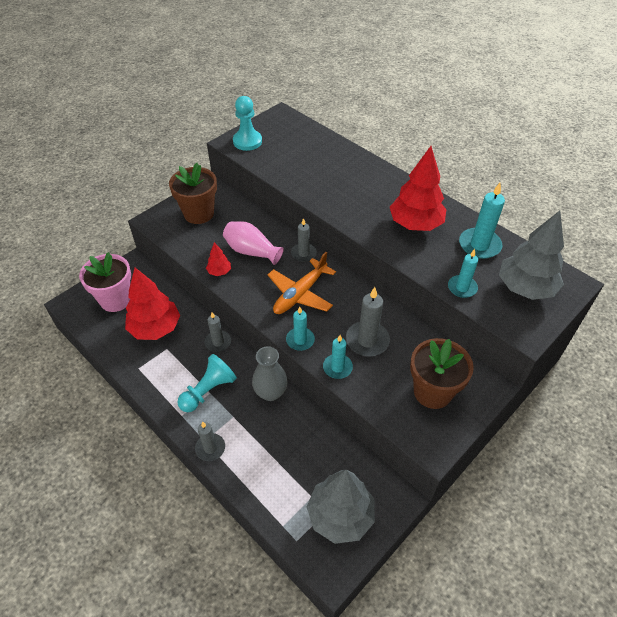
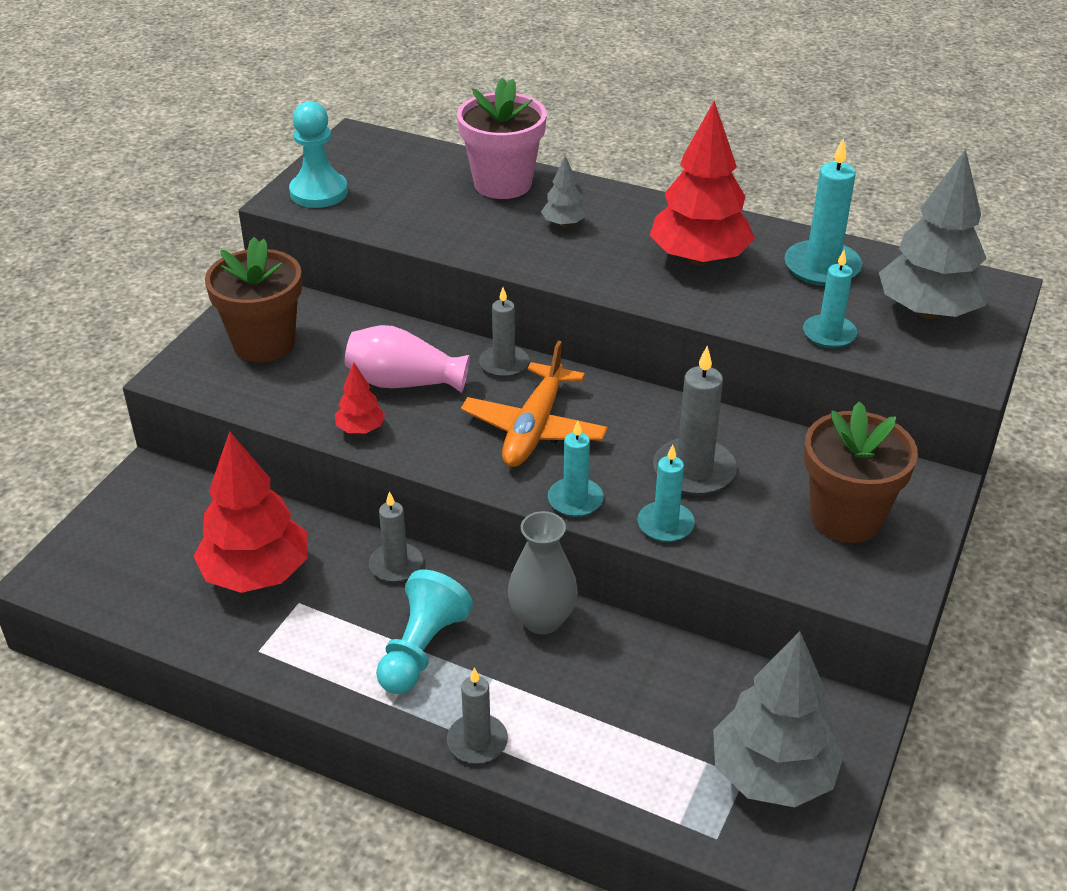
camera: 20 degrees left, 10 degrees down
(116, 299) = (145, 546): pink flower pot -> pink flower pot (503, 184)
(356, 186) = (564, 224): none -> grey tree

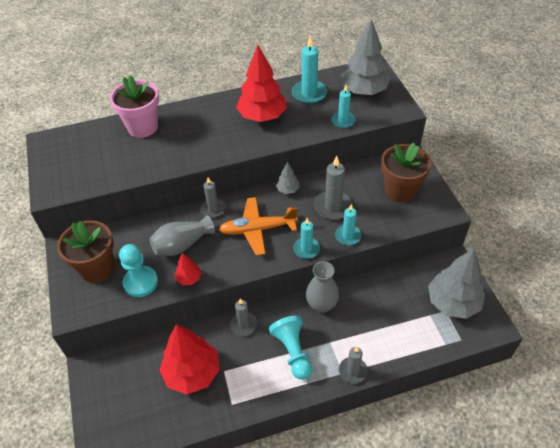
camera: 40 degrees left, 10 degrees up
(319, 192) = (61, 180): turquoise pawn -> turquoise pawn (140, 282)
(404, 382) = (182, 245): pink vase -> grey vase
(534, 429) = (257, 229): orange plane -> orange plane turned 105 degrees clockwise
(564, 224) = (191, 131): grey tree -> grey tree (288, 190)

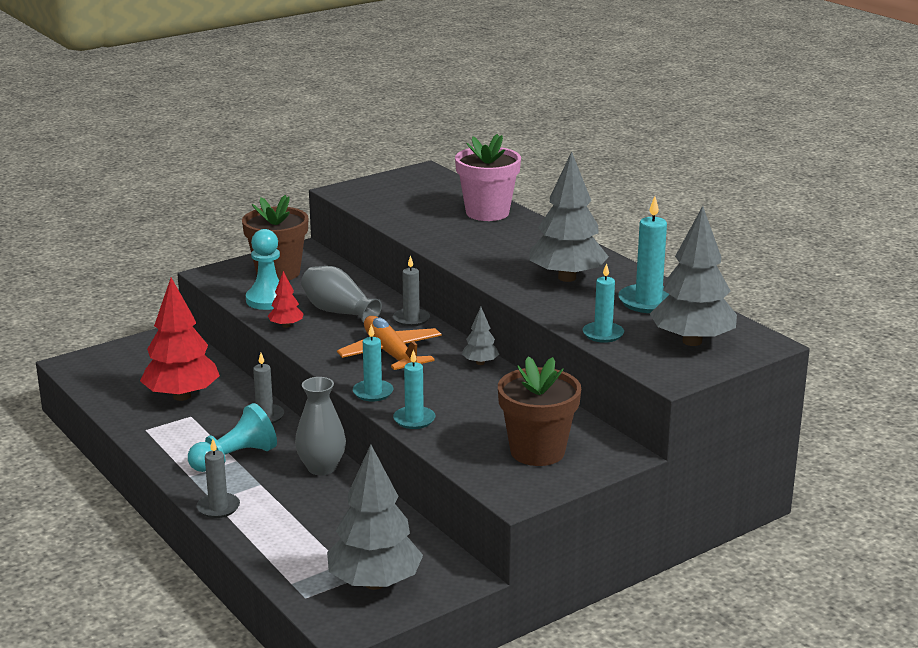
camera: 70 degrees right, 25 degrees down
(262, 116) = (567, 278): red tree -> grey tree
(333, 207) = (466, 401): grey candle -> none

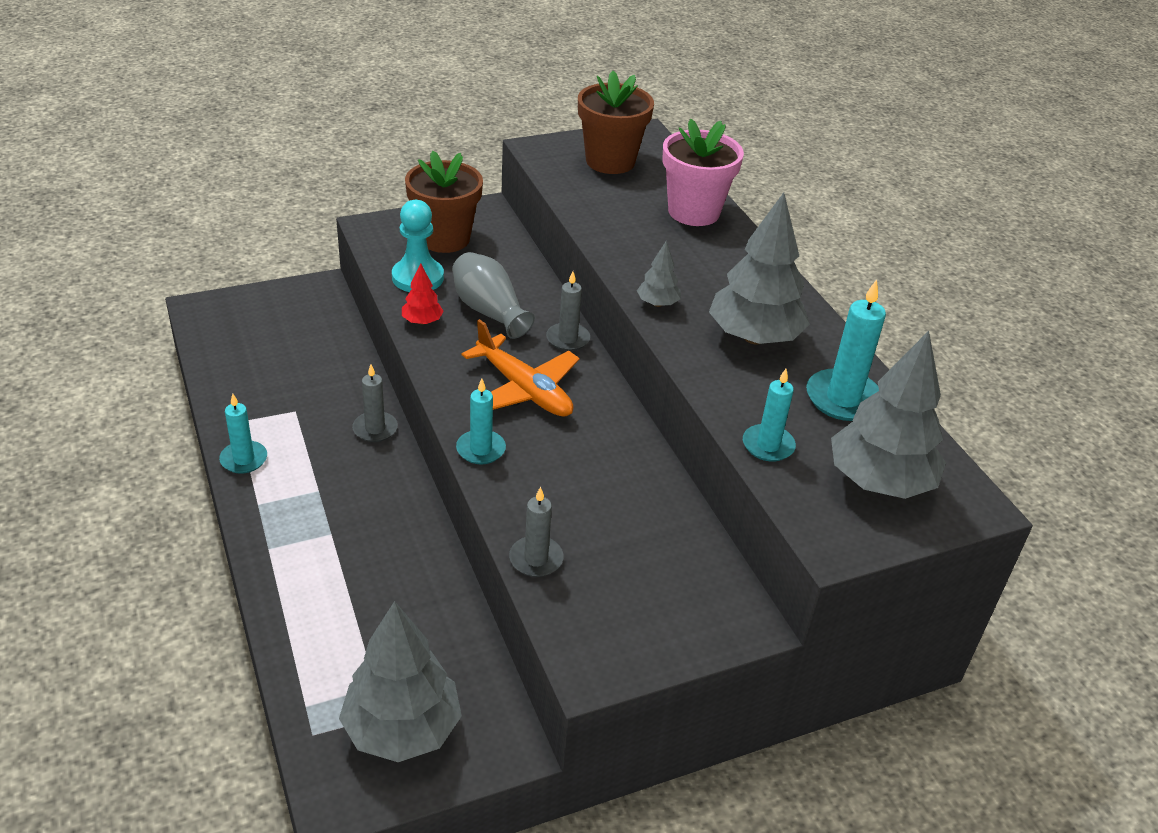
camera: 10 degrees right, 15 degrees up
(182, 396) = (297, 379): red tree -> none
(218, 507) = (270, 561): grey candle -> grey candle (536, 559)
(235, 458) = (318, 486): turquoise pawn -> none
(321, 468) = (408, 523): grey vase -> none
(390, 354) = (524, 390): orange plane -> orange plane turned 150 degrees clockwise
(414, 420) = (513, 505): turquoise candle -> turquoise candle (244, 459)
(480, 363) = (624, 426): grey tree -> grey tree (657, 304)
(537, 451) = (643, 593): brown flower pot -> brown flower pot (610, 161)

